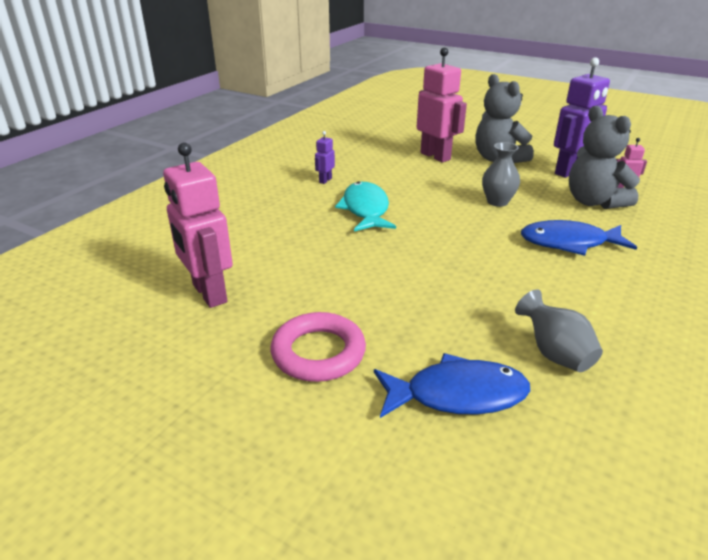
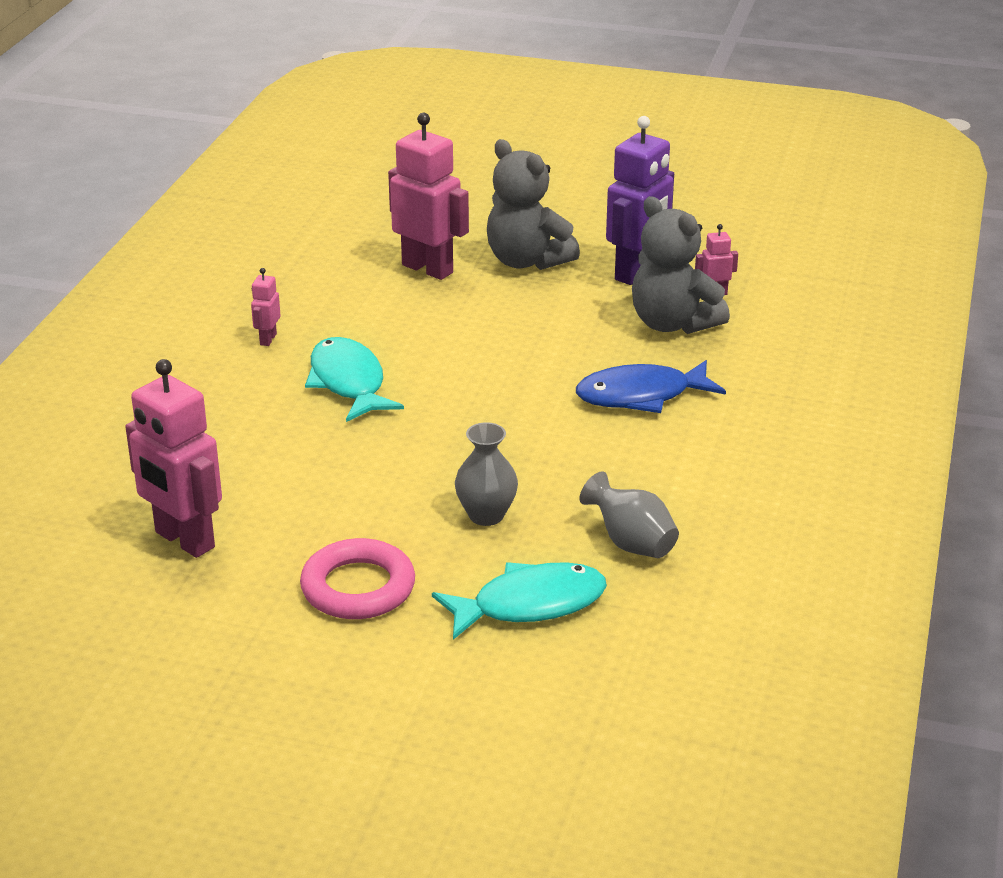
camera: 15 degrees left, 0 degrees up
(325, 180) = (267, 339): purple robot -> pink robot
(457, 394) = (530, 604): blue fish -> turquoise fish
(497, 202) = (537, 342): grey vase -> grey vase (486, 515)

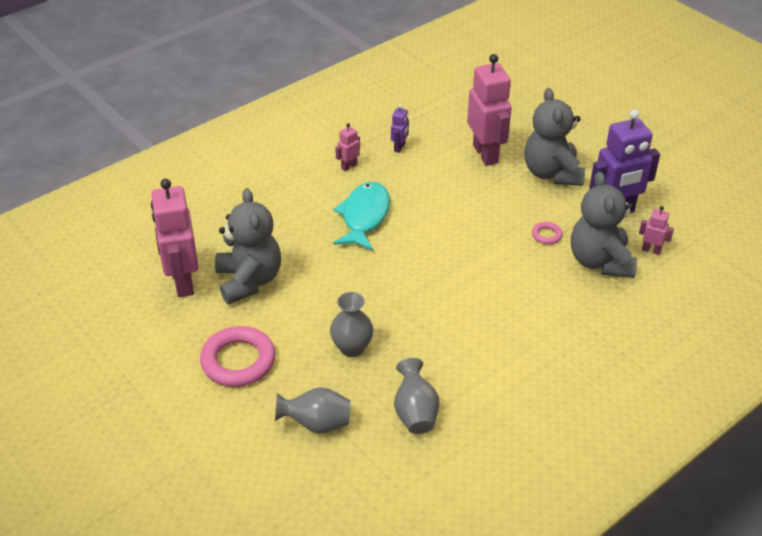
camera: 35 degrees right, 10 degrees up
(274, 503) = (249, 281): none -> grey teddy bear
(312, 298) = (399, 147): none -> purple robot
(530, 604) = (316, 424): turquoise fish -> grey vase
(587, 321) = (546, 235): none -> pink ring
(641, 396) = (526, 307): blue fish -> none

